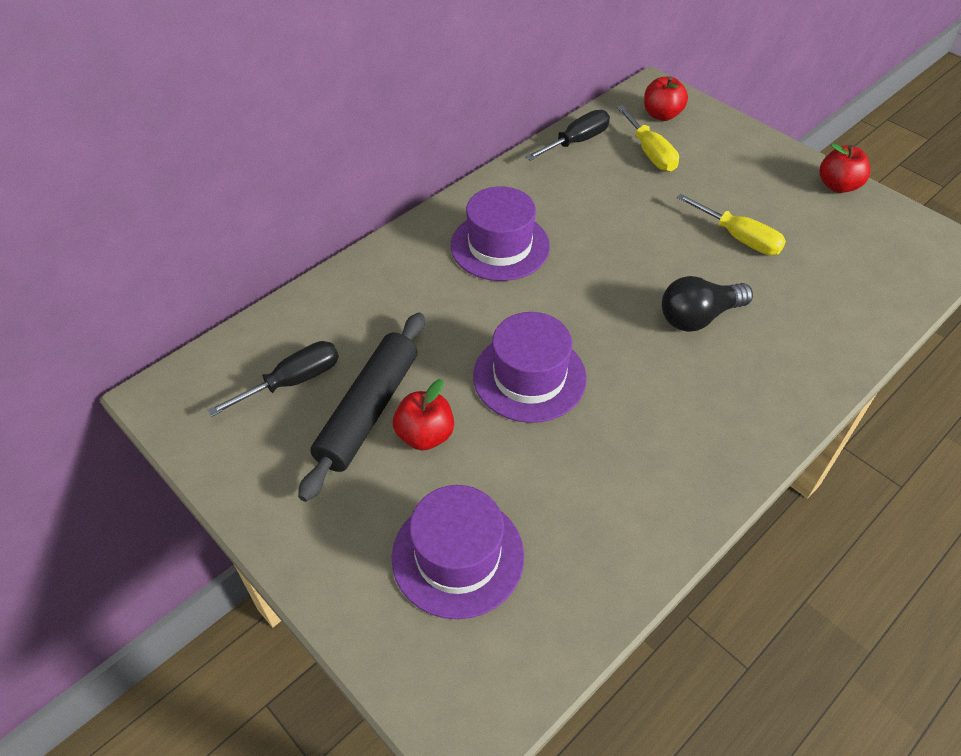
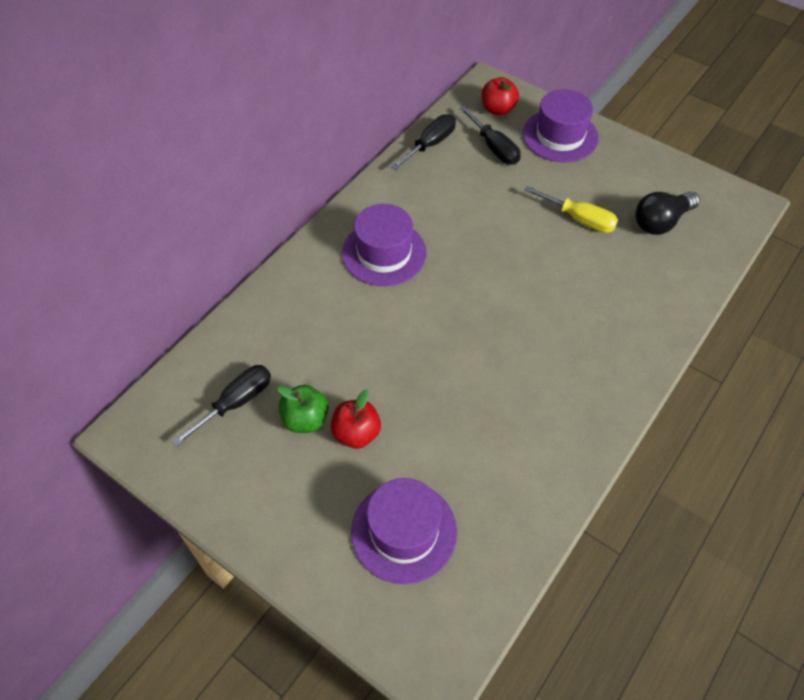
camera: 10 degrees left, 5 degrees up
(369, 411) = (305, 419): black rolling pin -> green apple
(529, 377) = (431, 369): purple hat -> purple hat (560, 136)
(650, 153) = (494, 148): yellow screwdriver -> black screwdriver
(698, 317) = (558, 296): black light bulb -> black light bulb (661, 222)
(838, 186) = (651, 160): red apple -> none

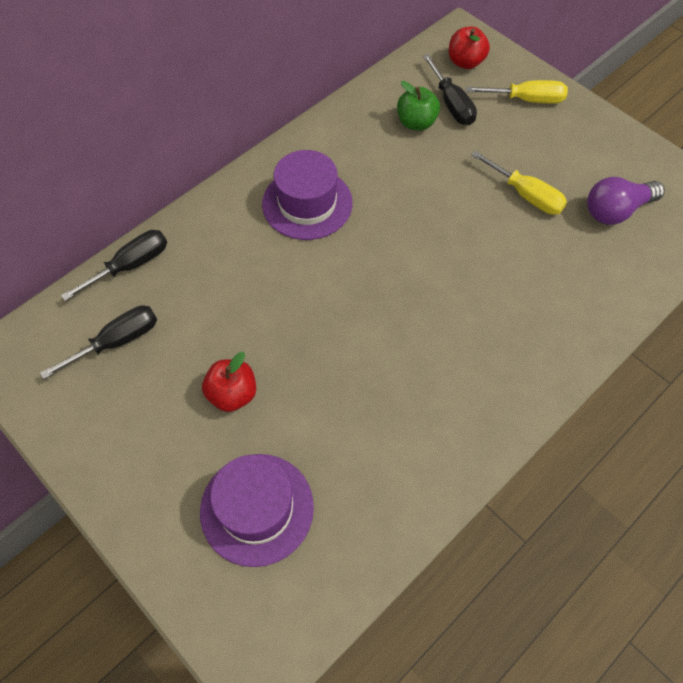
camera: 10 degrees right, 5 degrees up
(305, 419) = (184, 371): green apple -> green apple (416, 123)
(430, 144) = (384, 92): black screwdriver -> black screwdriver (131, 265)
(560, 136) = (526, 100): purple hat -> yellow screwdriver
(661, 222) = (616, 211): black light bulb -> purple light bulb

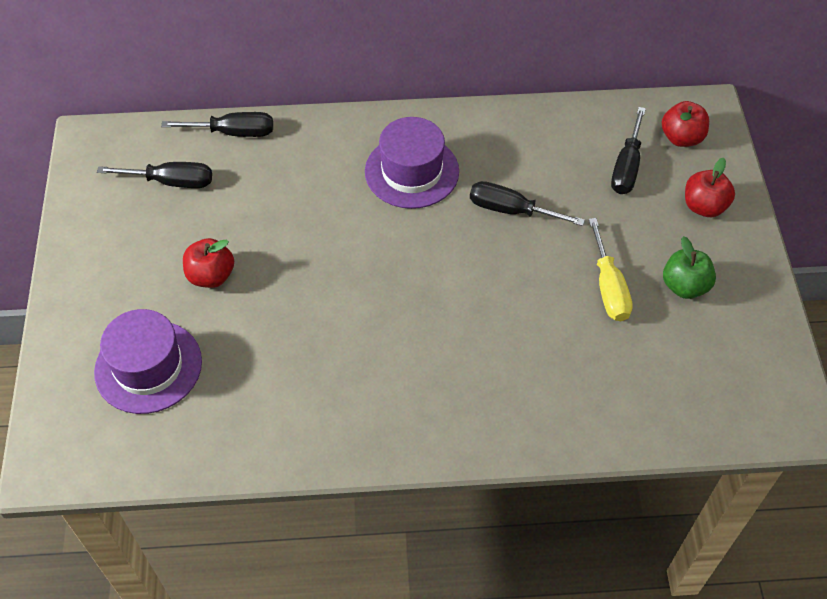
camera: 40 degrees right, 5 degrees down
(407, 185) = (511, 210): none -> black screwdriver
(416, 123) = (576, 163): green apple -> green apple (684, 286)
(526, 100) = (704, 206): yellow screwdriver -> red apple
(616, 211) = (680, 356): purple light bulb -> none

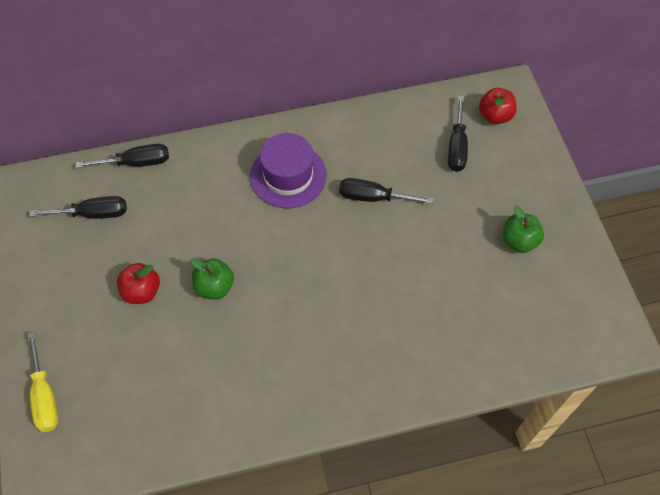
camera: 10 degrees left, 5 degrees up
(148, 366) = (105, 379): purple hat -> none
(298, 283) = (214, 287): none -> green apple
(608, 287) = (460, 251): yellow screwdriver -> yellow screwdriver (45, 396)
(704, 206) = (522, 172): red apple -> none

